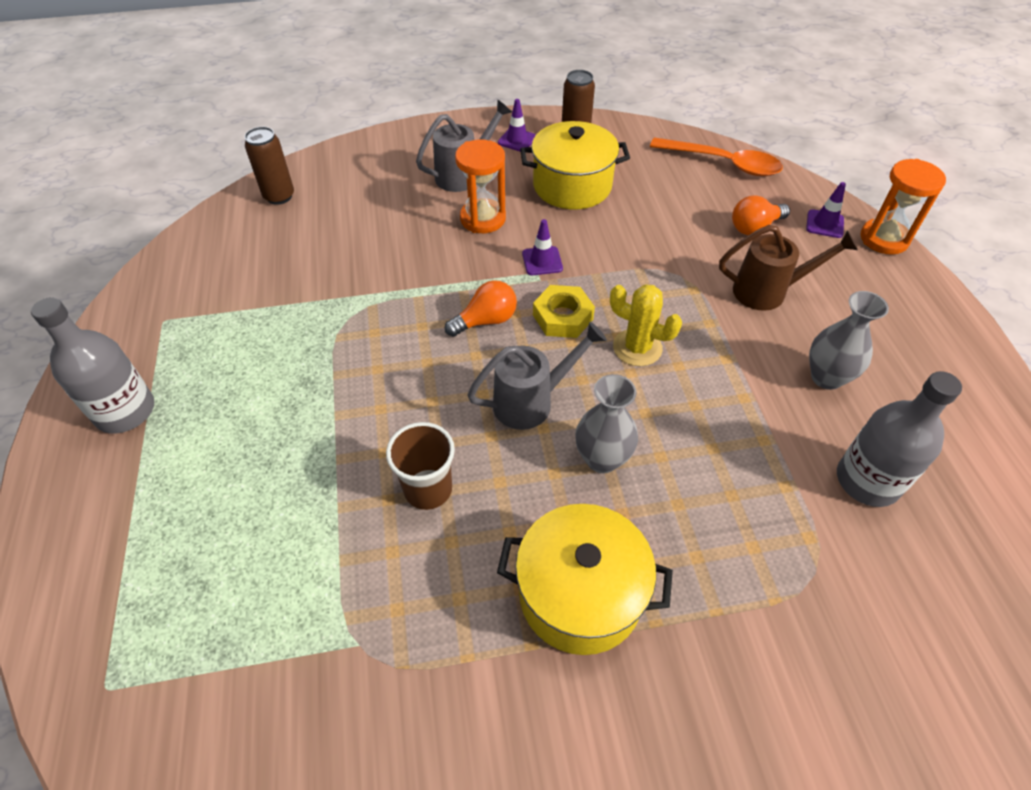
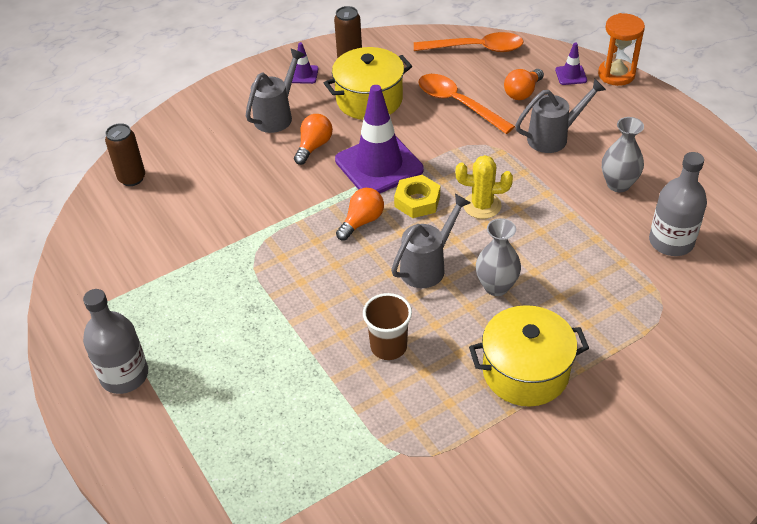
camera: 20 degrees left, 5 degrees down
(483, 219) = (314, 146): orange hourglass -> orange light bulb
(542, 261) = (379, 165): purple traffic cone -> purple traffic cone, size x2.33
(670, 218) = (458, 104): none -> orange spoon
(768, 291) = (553, 137): brown watering can -> grey watering can

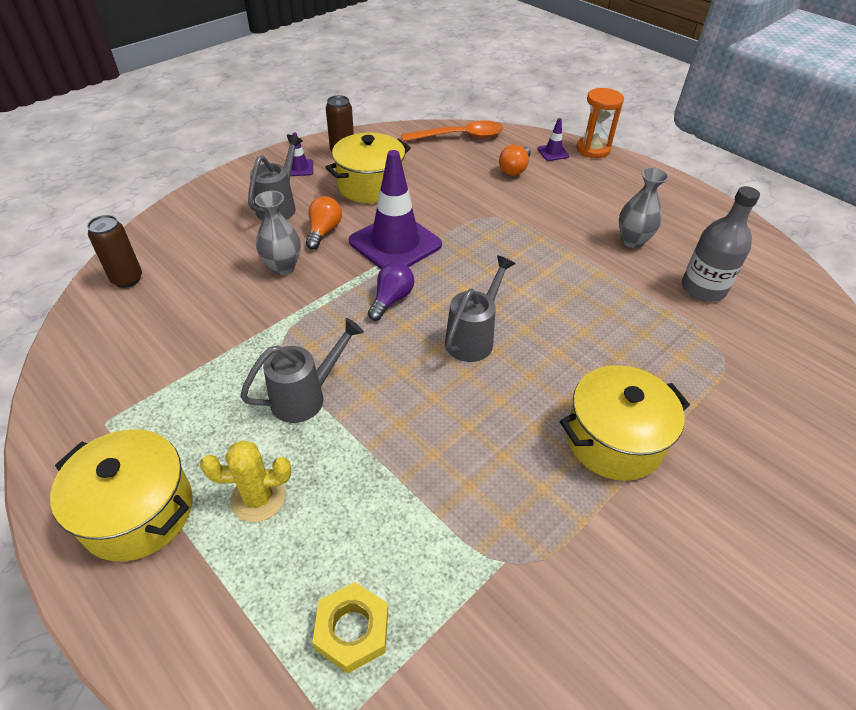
camera: 15 degrees left, 0 degrees up
(124, 375) = (138, 511): grey bottle -> yellow pot
(362, 221) = (391, 299): orange light bulb -> purple light bulb
(388, 346) = (455, 431): brown cup -> none
(417, 201) = (443, 274): yellow nut -> yellow nut (352, 630)
(458, 104) = (457, 183): orange spoon -> none
(482, 205) = (510, 272): yellow cactus -> yellow cactus (258, 498)
(496, 286) = (551, 351): grey vase -> grey vase (283, 267)
(553, 137) = (556, 205): grey watering can -> grey watering can (305, 397)

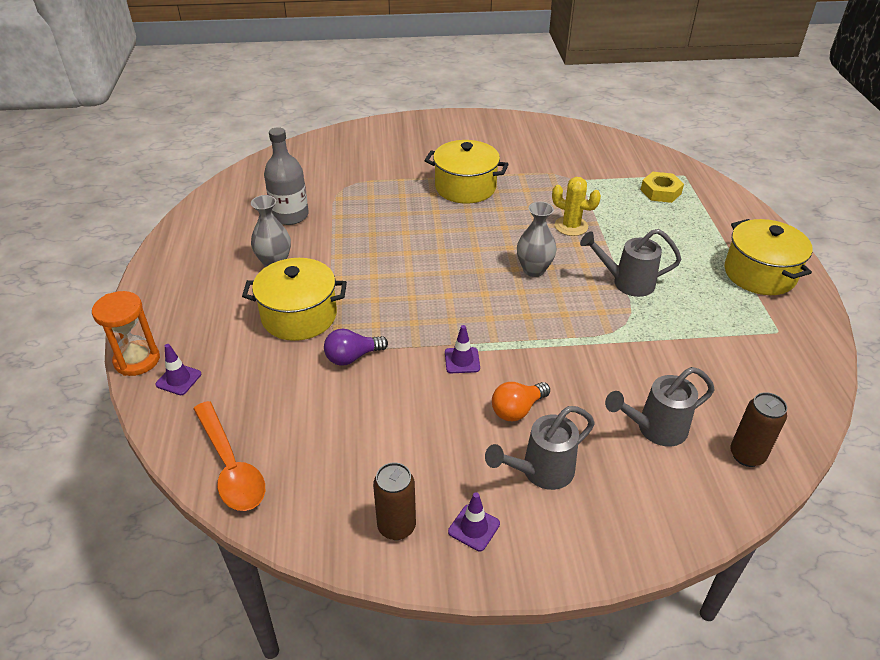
camera: 140 degrees left, 5 degrees down
(258, 498) = (684, 250): yellow cactus -> yellow cactus (571, 226)
(283, 267) = (584, 389): grey vase -> grey vase (534, 270)
(370, 185) = (417, 446): yellow pot -> yellow pot (299, 316)
(391, 299) = (513, 314): purple light bulb -> purple light bulb (352, 357)
(395, 243) = (462, 360): purple traffic cone -> purple traffic cone, size x0.43
(460, 136) = (231, 466): orange spoon -> orange spoon turned 150 degrees counterclockwise
(473, 338) = (482, 262): grey watering can -> grey watering can (655, 429)
(514, 169) = (249, 380): orange light bulb -> none

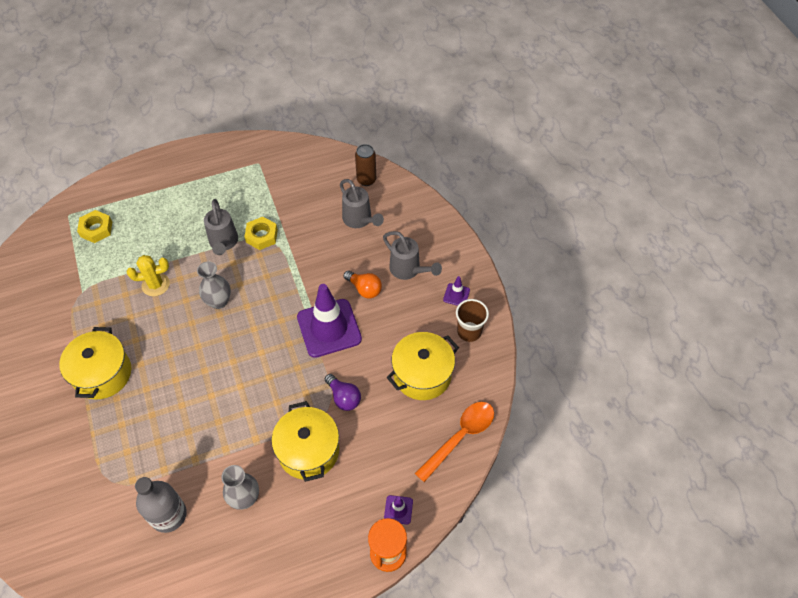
camera: 105 degrees left, 15 degrees up
(396, 526) = (469, 331): brown can -> brown cup
(462, 360) = (329, 328): purple traffic cone -> purple traffic cone, size x2.33
(571, 226) = (155, 285): yellow cactus -> yellow cactus turned 60 degrees clockwise
(634, 318) = (261, 236): none -> yellow nut
(759, 274) = (199, 170): yellow pot -> yellow pot (422, 374)

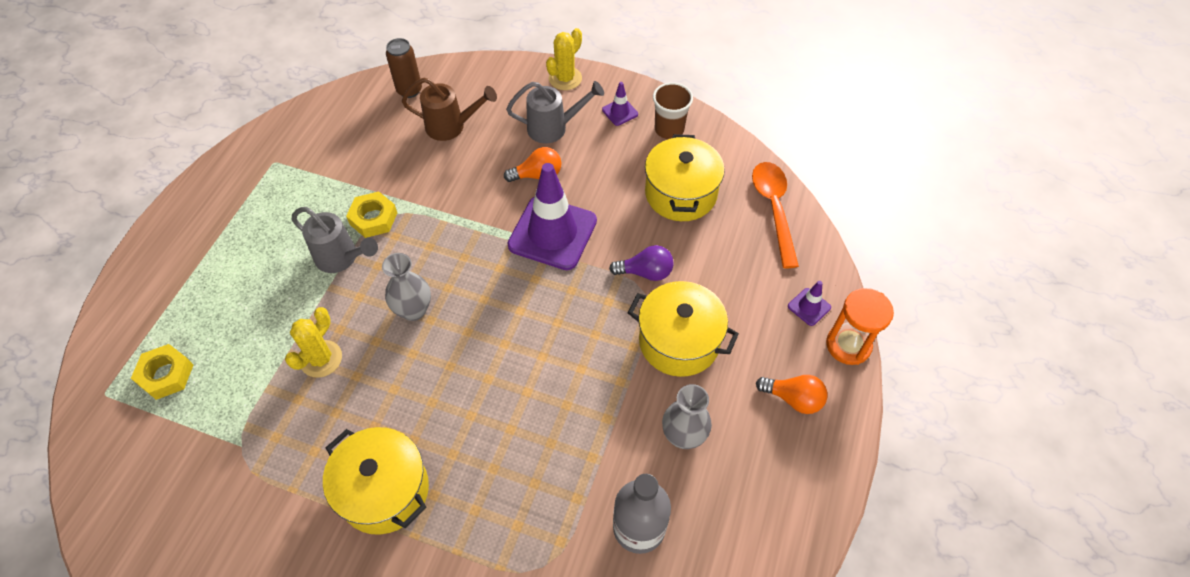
camera: 50 degrees left, 0 degrees up
(319, 544) = (793, 399): none -> orange light bulb
(359, 220) = (451, 126): grey watering can -> brown watering can
(454, 247) = (565, 78): none -> yellow cactus

